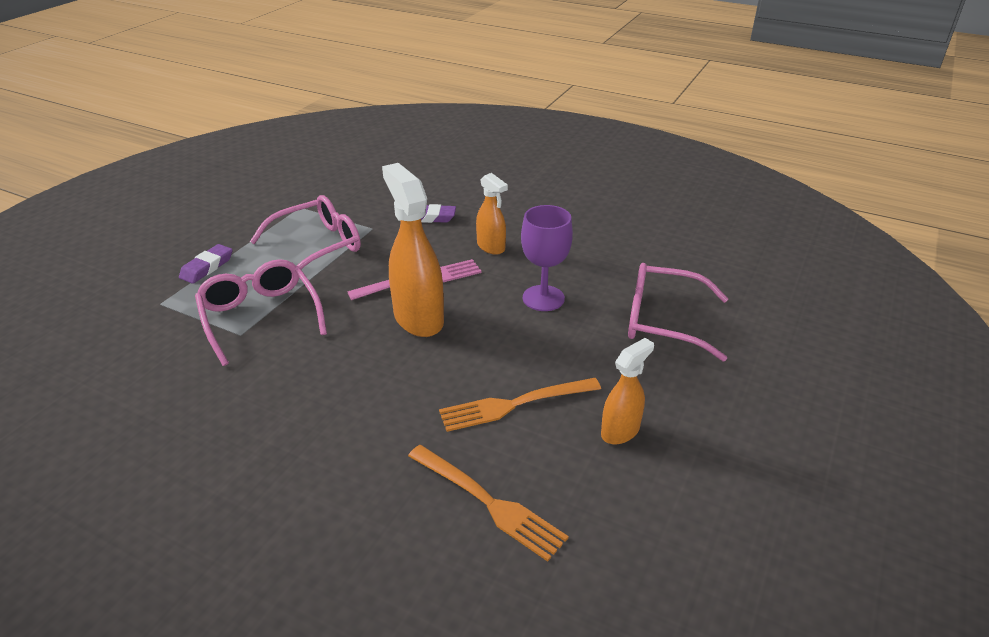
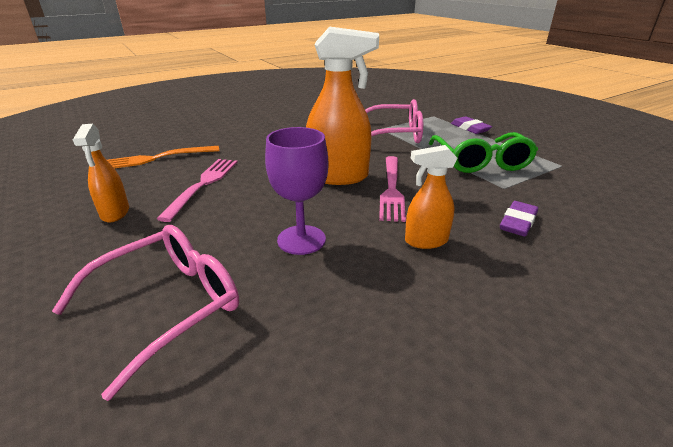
camera: 120 degrees right, 5 degrees down
(317, 246) = (480, 161): pink glasses -> green glasses
(515, 404) = (203, 185): orange fork -> pink fork

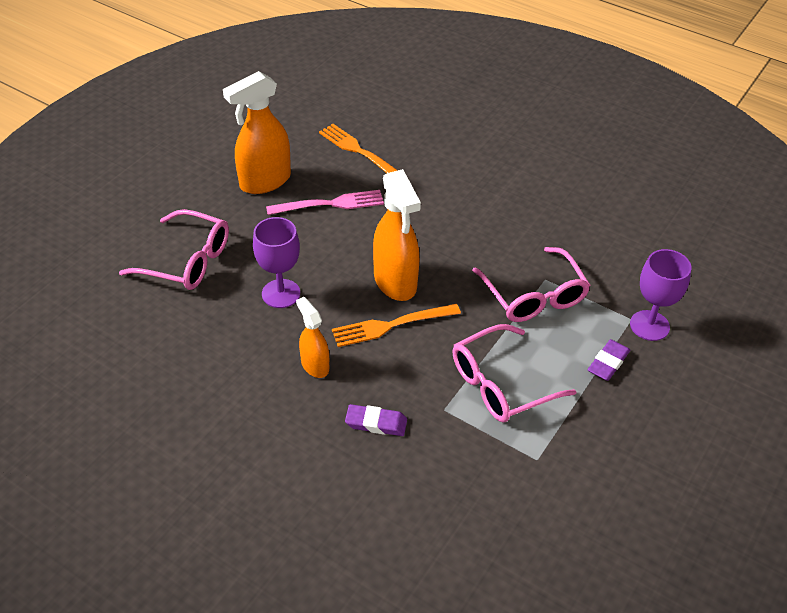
camera: 65 degrees right, 15 degrees up
(115, 213) = (264, 181): orange spray bottle -> orange spray bottle, size x1.76
(392, 189) = (391, 325): pink fork -> orange fork
(441, 113) = (649, 325): none -> purple goblet
(480, 161) = (501, 384): green glasses -> pink glasses

